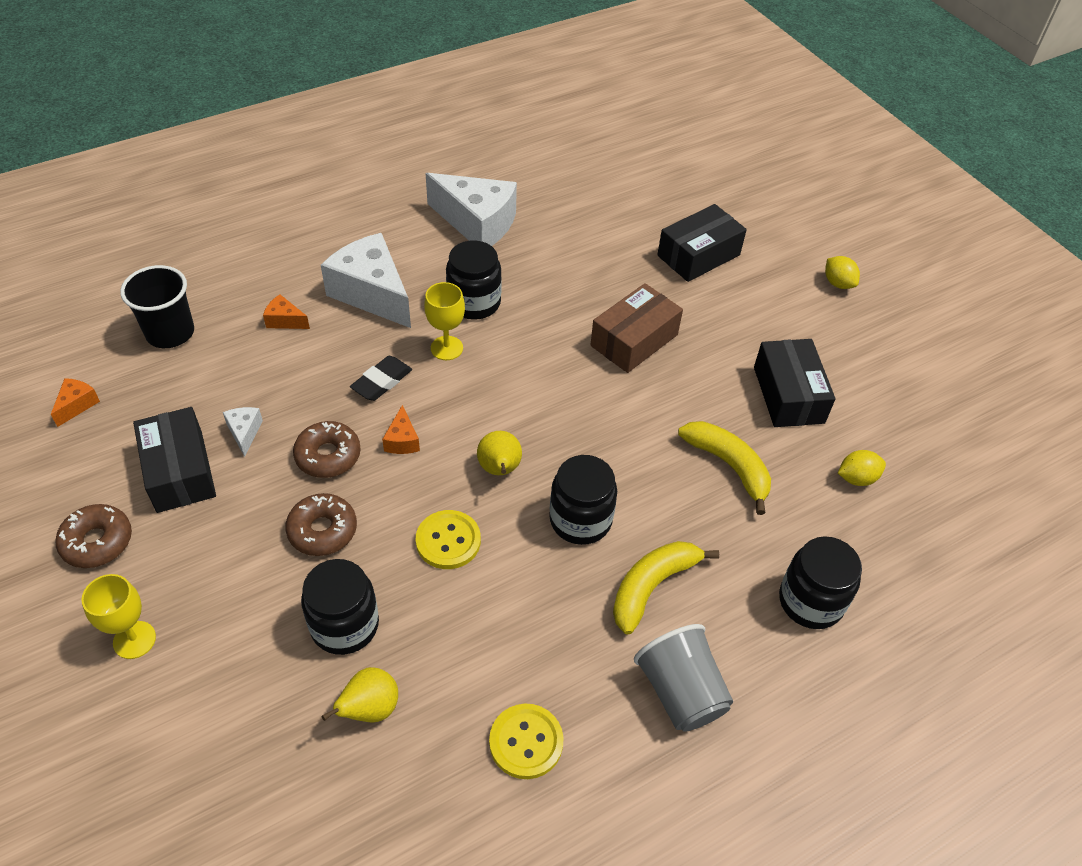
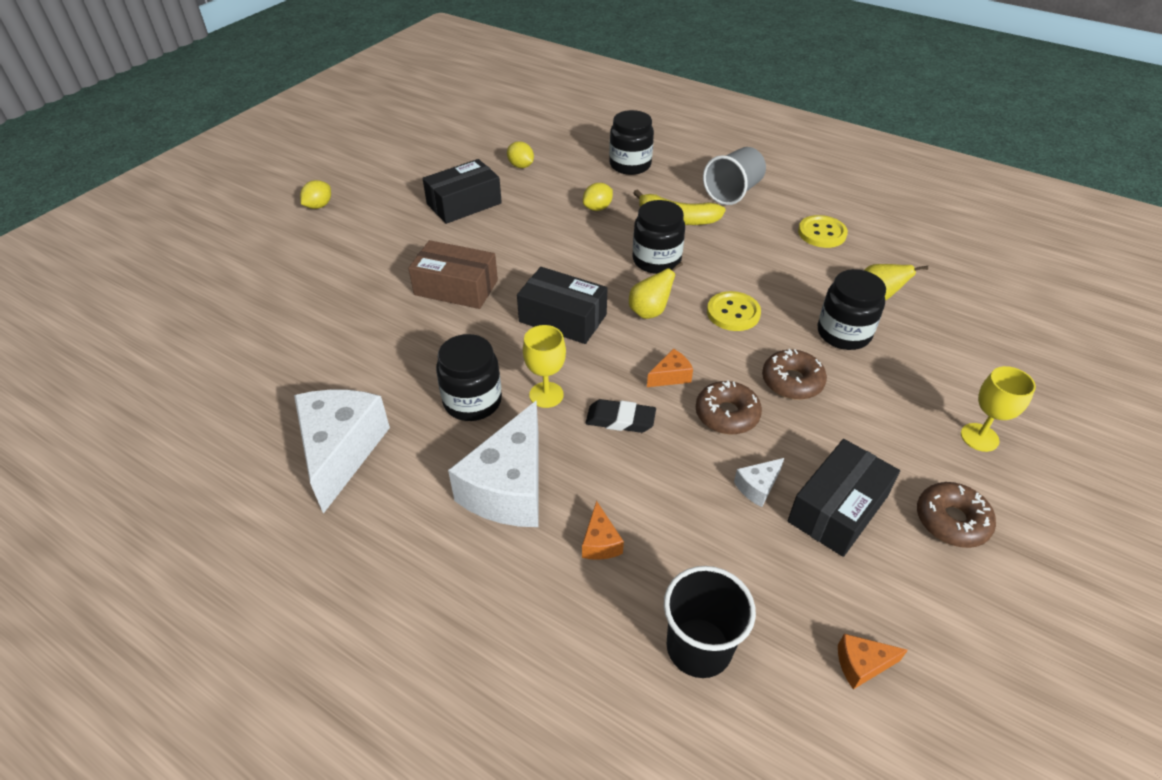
camera: 115 degrees left, 5 degrees down
(698, 255) = (318, 282): black box -> black box (562, 318)
(718, 514) = (597, 208): none -> yellow lemon
(729, 466) = (553, 213): yellow banana -> none

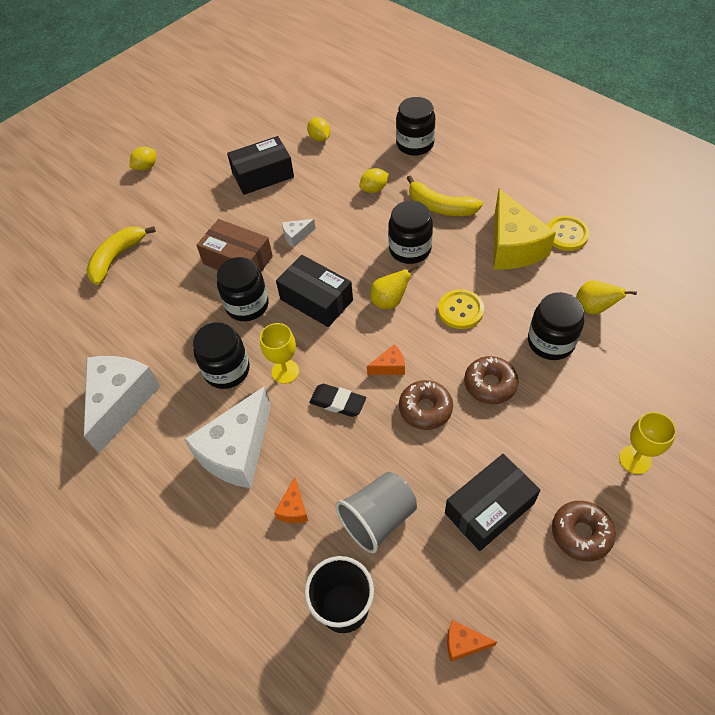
camera: 15 degrees right, 10 degrees up
(301, 298) = (117, 258): none -> yellow banana
(480, 331) = (247, 305): none -> black jar
(733, 192) = (499, 182): grey cup -> grey cup (378, 519)
(757, 487) = (430, 479): white cheese -> white cheese (296, 236)
(769, 248) = (513, 246): none -> yellow cheese

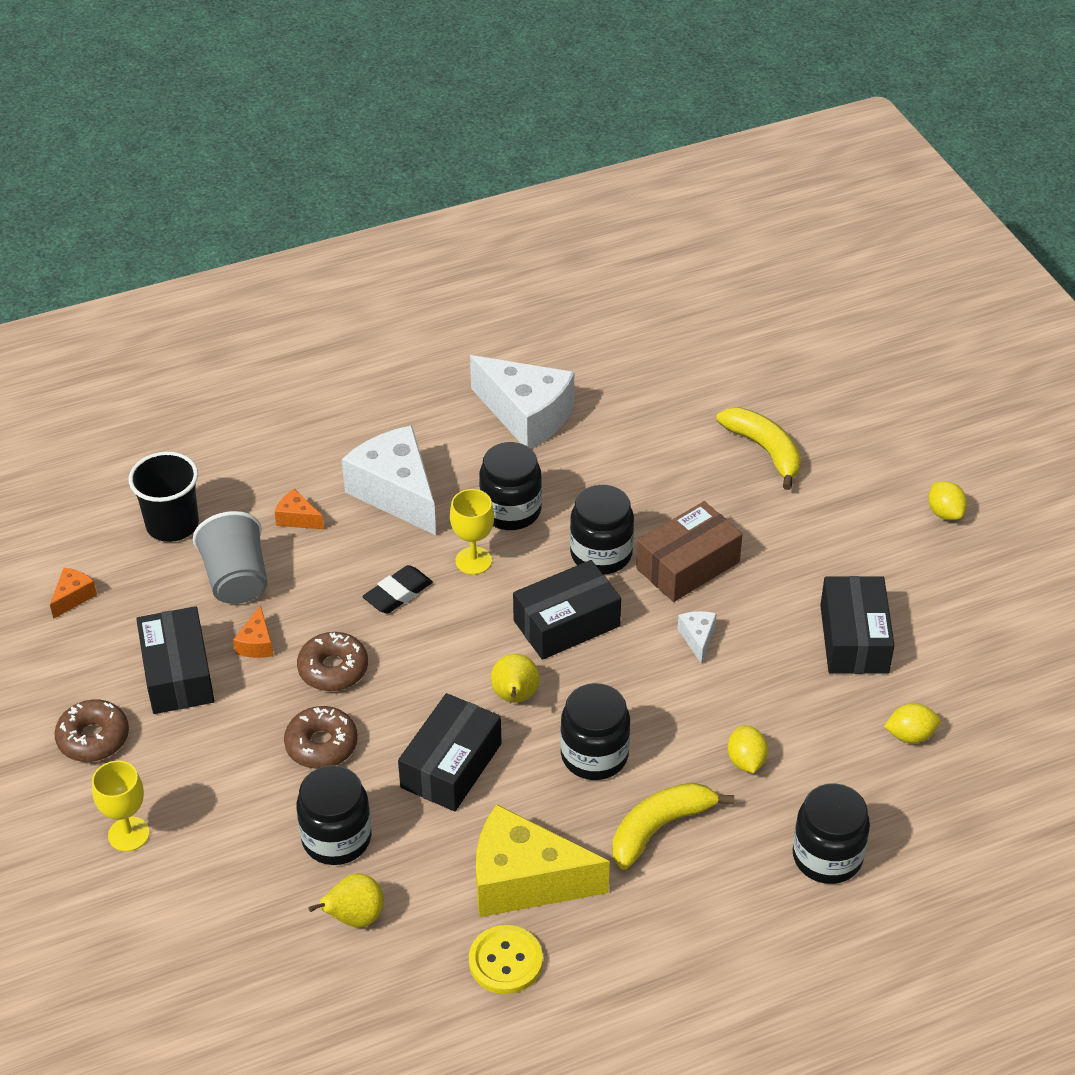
camera: 110 degrees right, 10 degrees down
(390, 367) = (413, 658): orange cheese -> orange cheese (256, 643)
(460, 310) = (451, 765): yellow button -> black box

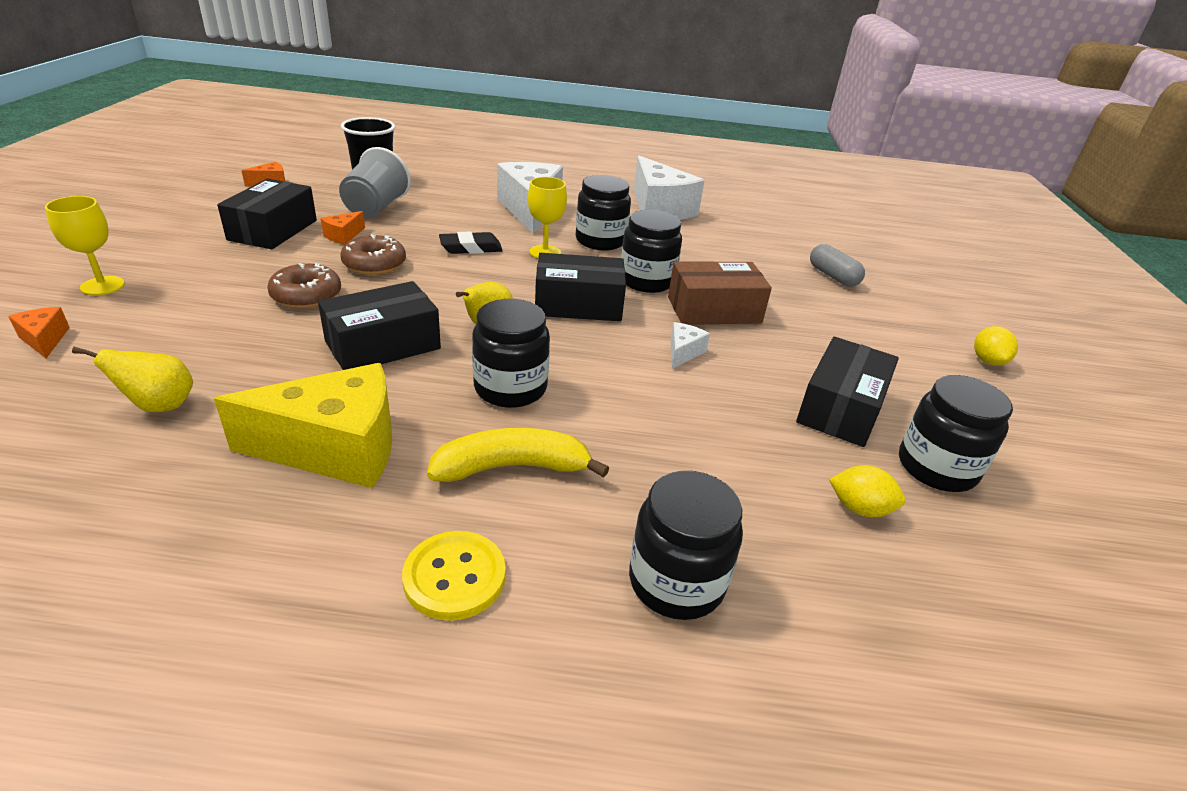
camera: 25 degrees right, 10 degrees down
(93, 738) = (172, 236): brown donut -> none
(297, 518) = (452, 199): orange cheese -> orange cheese (45, 340)
(336, 838) = (231, 349): black jar -> black jar (936, 467)
(505, 961) = (228, 507): yellow button -> yellow button (454, 577)
(524, 881) = (335, 449): yellow cheese -> yellow cheese turned 135 degrees clockwise
(746, 761) = (653, 453): yellow lemon -> none
(765, 450) = (833, 276): yellow banana -> grey capsule

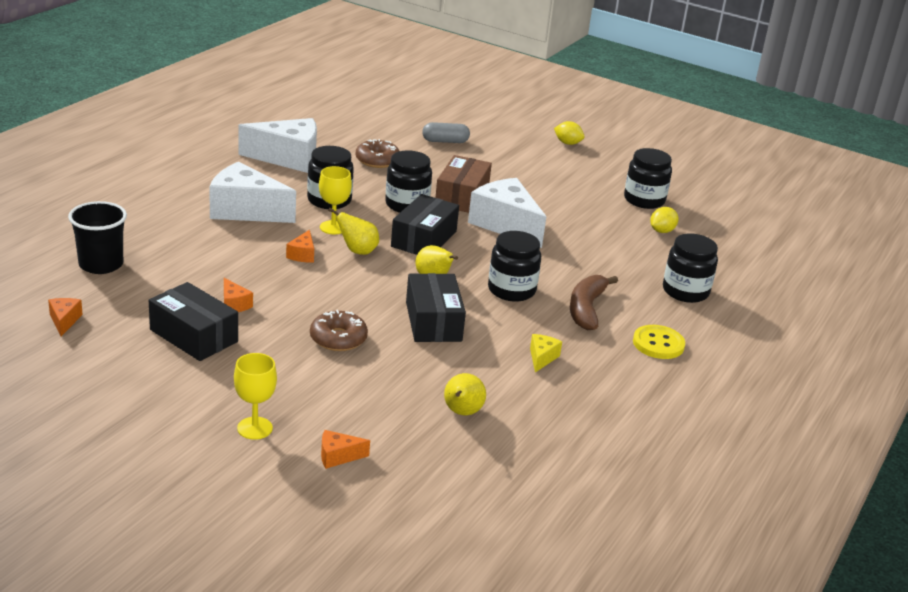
camera: 65 degrees left, 5 degrees down
(335, 449) = (542, 358): yellow cheese -> yellow cheese, size x0.43
(374, 264) = (302, 301): brown donut -> brown donut (377, 160)
(376, 208) = (182, 278): grey cup -> none
(471, 248) = (302, 255): black eraser -> orange cheese
(508, 273) = (357, 251): none -> yellow pear
(512, 467) = (586, 309): yellow banana -> brown banana
(683, 352) = (505, 225): white cheese -> white cheese, size x2.32
(840, 408) = (586, 202): black box -> none

